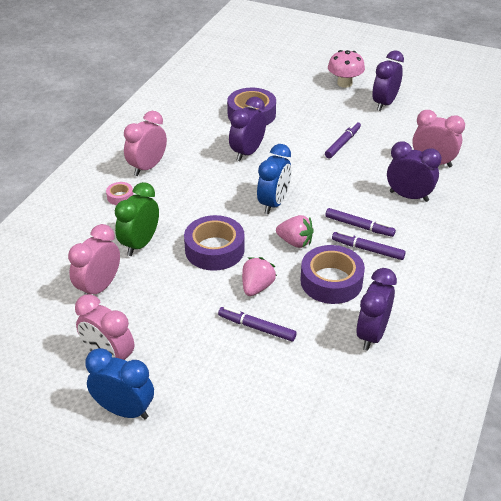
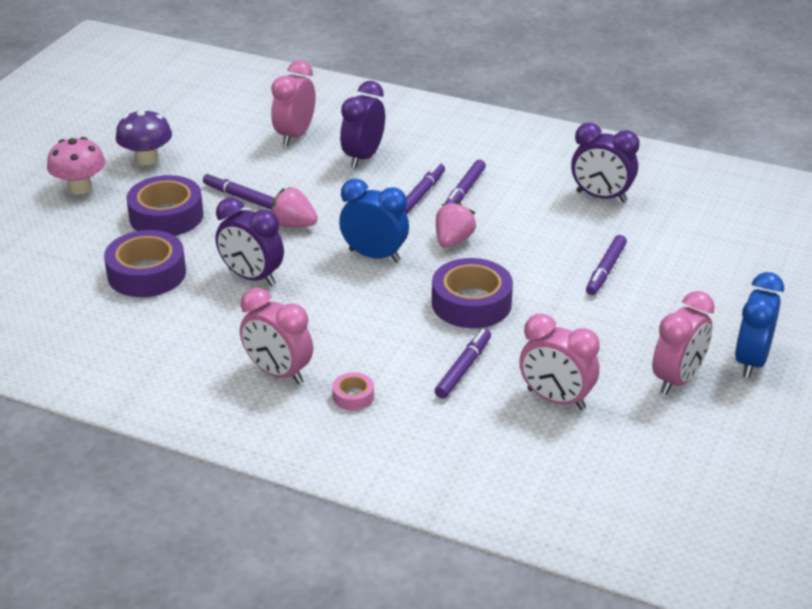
camera: 90 degrees left, 5 degrees down
(140, 244) = (463, 368): green clock -> purple marker
(257, 287) = (538, 270): pink strawberry -> pink strawberry (293, 224)
(331, 281) = (521, 218): purple tape -> purple tape (166, 216)
(384, 103) = (146, 159): purple clock -> purple mushroom

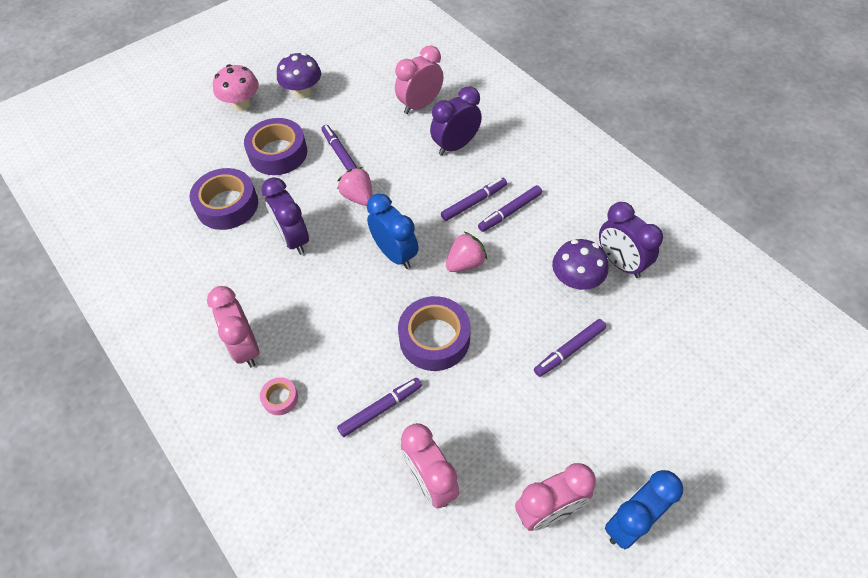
camera: 30 degrees right, 20 degrees up
(570, 221) = (576, 281): none -> purple mushroom

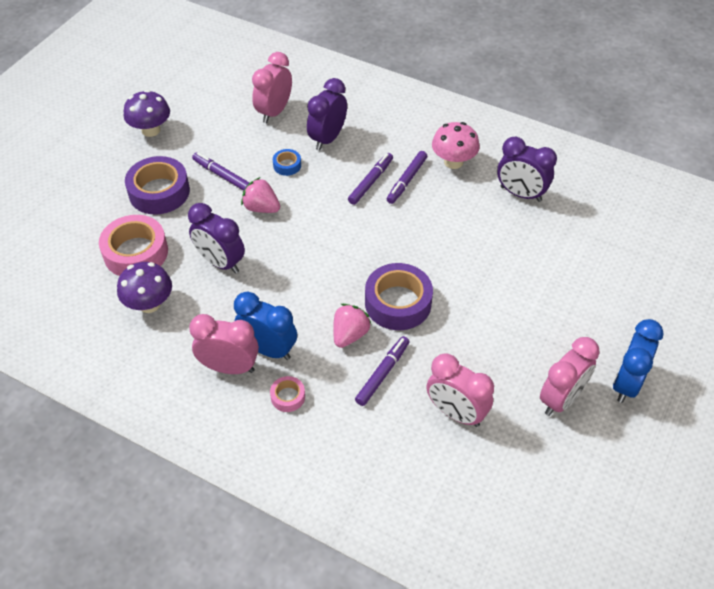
camera: 25 degrees left, 5 degrees down
(227, 205) = (136, 252): purple tape -> pink tape
(241, 104) = (93, 157): pink mushroom -> pink mushroom (453, 162)
(245, 347) = (229, 367): pink clock -> pink clock turned 150 degrees clockwise
(395, 254) = (324, 246): blue clock -> blue clock (268, 349)
(404, 161) = (287, 165): none -> blue tape
(465, 263) = (391, 234): pink strawberry -> pink strawberry (350, 335)
(569, 350) = (514, 275): purple marker -> none
(576, 281) = (491, 219): purple mushroom -> purple mushroom (149, 304)

